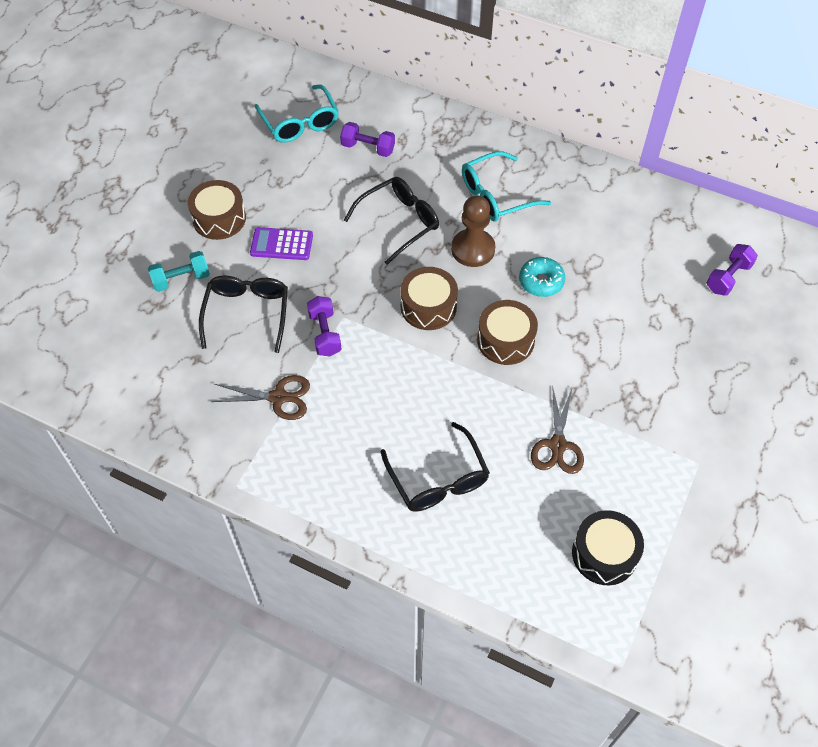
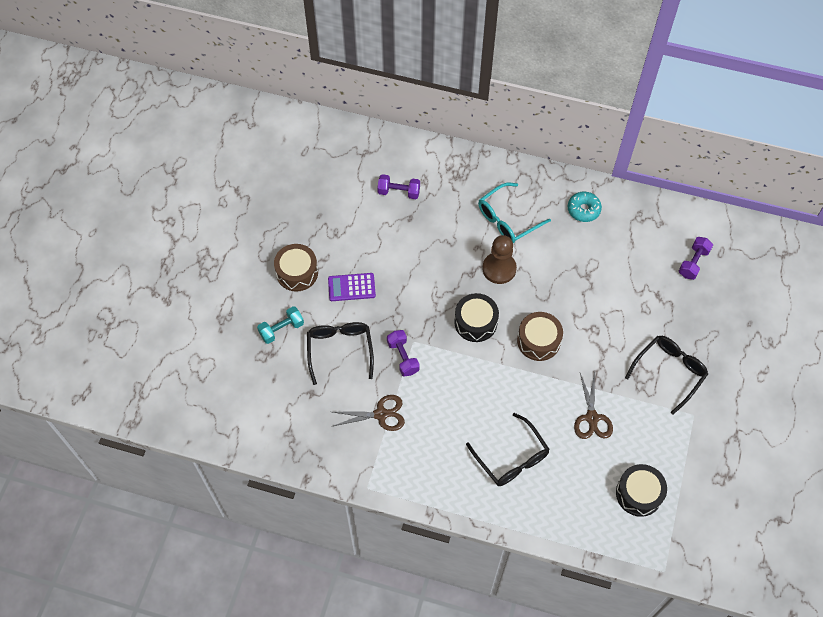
camera: 10 degrees left, 5 degrees up
(300, 123) = (339, 177): turquoise glasses -> none
(399, 222) = (438, 254): black glasses -> black glasses (669, 372)
(428, 306) = (475, 322): brown drum -> black drum
(541, 281) = (555, 288): turquoise donut -> turquoise donut (583, 210)

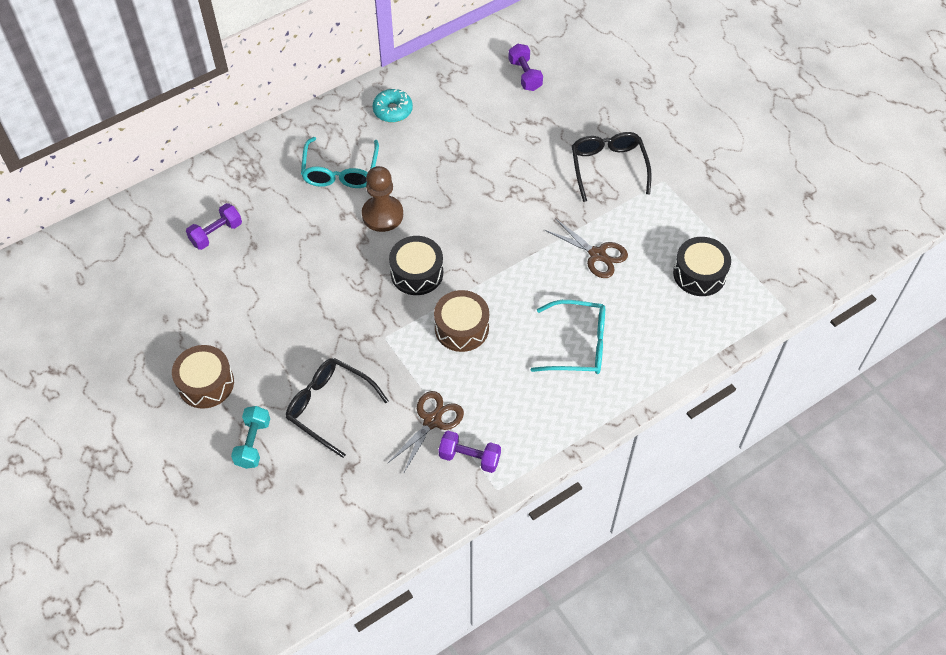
camera: 50 degrees left, 5 degrees down
(351, 287) = (273, 347): purple calculator -> none
(403, 357) = (392, 358): purple dumbbell -> purple dumbbell (469, 457)
(511, 458) = (578, 345): black glasses -> turquoise glasses
(538, 341) = (484, 238): brown drum -> brown drum (461, 328)

